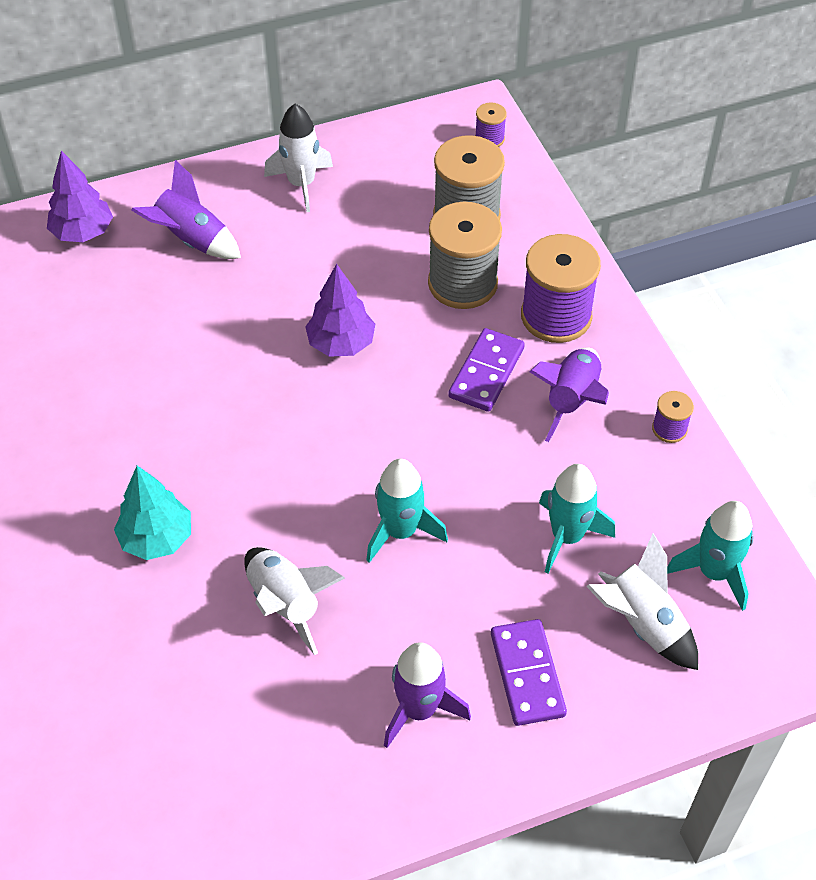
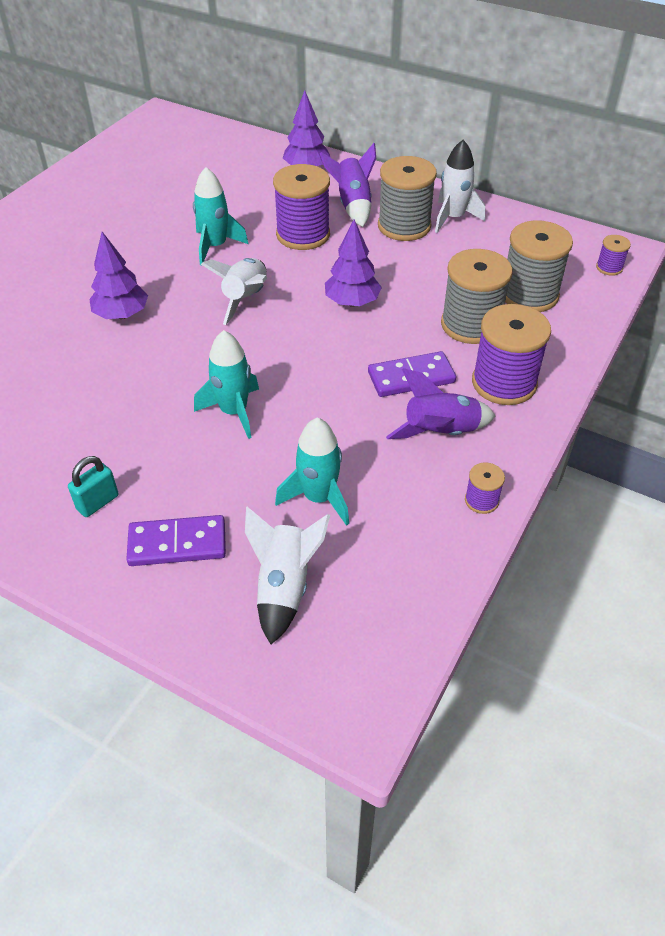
camera: 50 degrees right, 5 degrees down
(157, 538) = (122, 315): turquoise tree -> purple tree
(194, 310) = (303, 235): none -> purple spool
(271, 227) = (404, 226): none -> grey spool
(286, 603) = (125, 393): white rocket -> white rocket (245, 299)
(419, 709) = (98, 502): purple rocket -> turquoise padlock
(527, 674) = (177, 544): purple domino -> purple domino turned 45 degrees clockwise
(714, 572) = (377, 605): turquoise rocket -> turquoise rocket (215, 246)

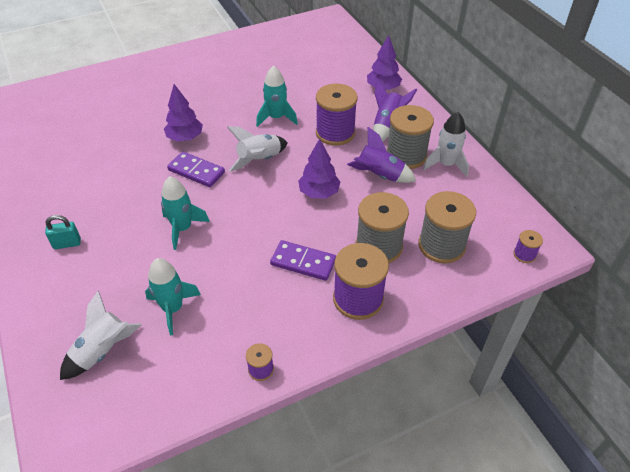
camera: 35 degrees right, 0 degrees up
(177, 544) = (78, 291): purple domino -> purple domino (196, 171)
(441, 432) = (283, 309): purple rocket -> purple rocket (379, 175)

